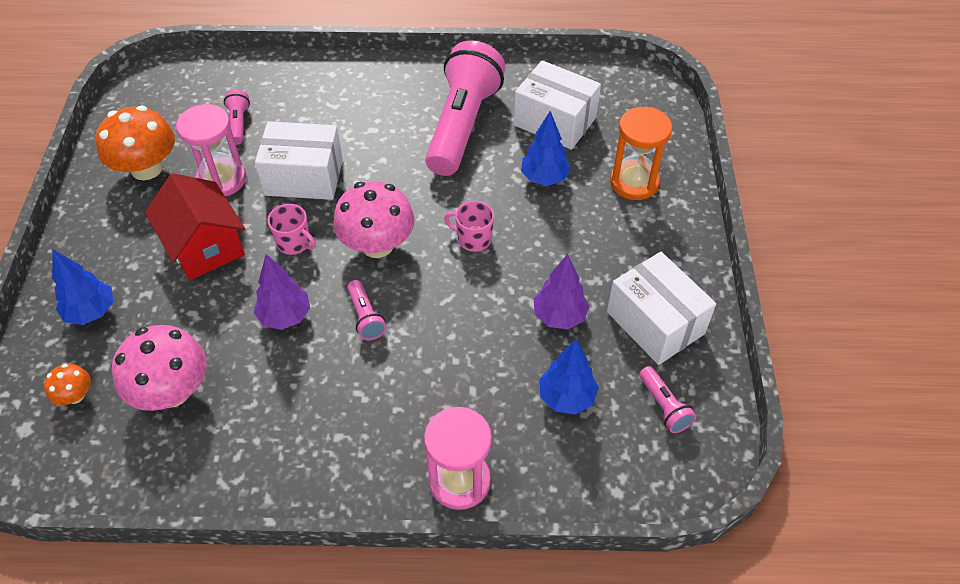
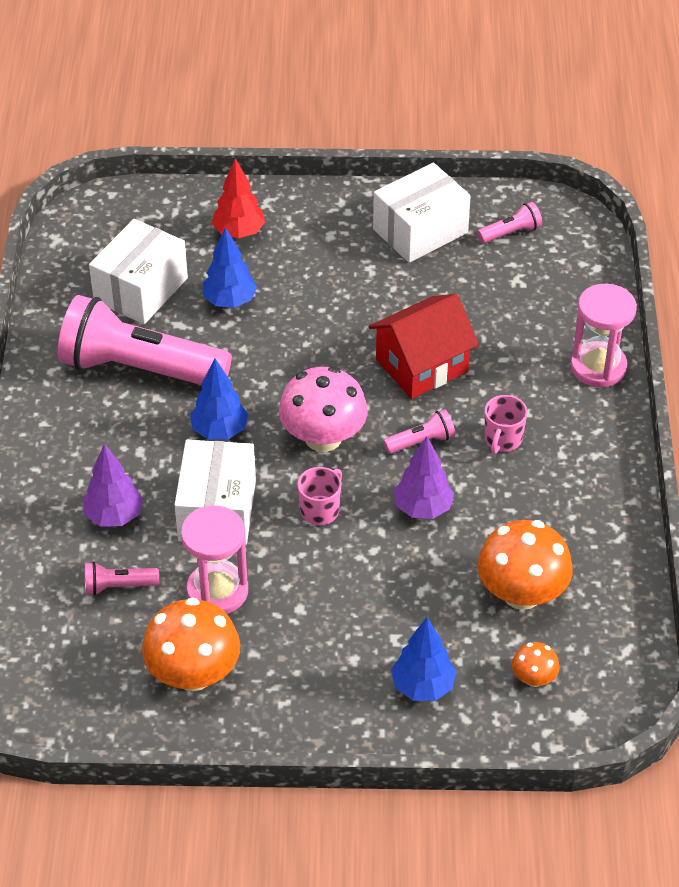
camera: 90 degrees left, 5 degrees down
(172, 391) = (521, 593): pink mushroom -> orange mushroom
(205, 246) = (325, 593): red house -> red house (421, 365)
(473, 239) = (316, 359): pink mug -> pink mug (502, 439)
(559, 316) = (415, 296): purple tree -> purple tree (114, 516)
(566, 397) = (506, 294): blue tree -> blue tree (219, 431)
(634, 182) = (239, 232): orange hourglass -> red tree

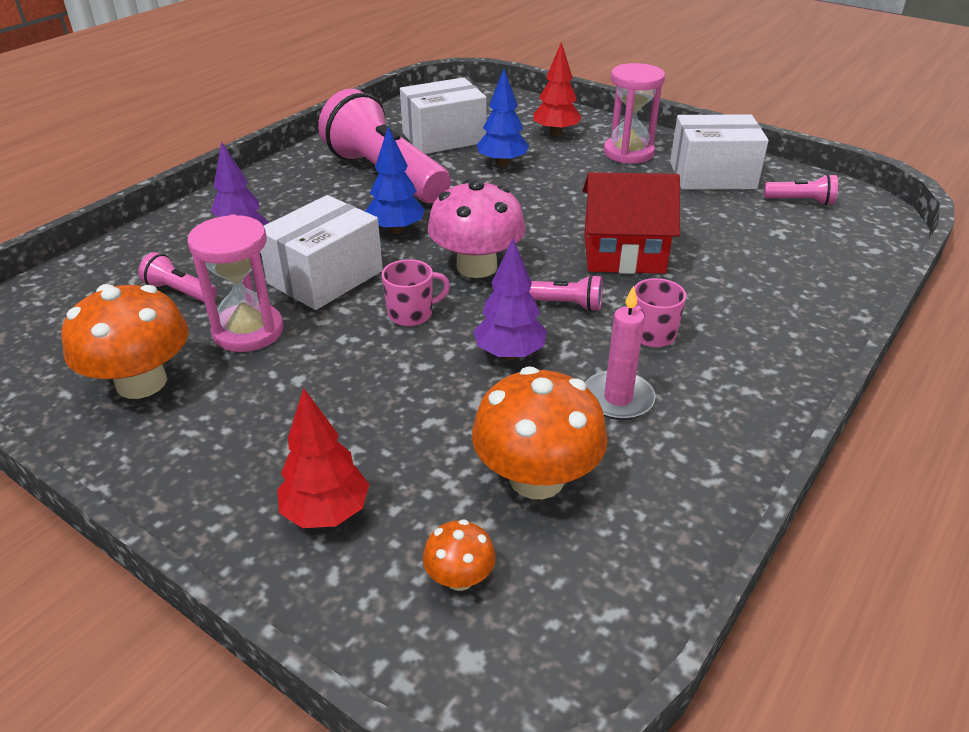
camera: 35 degrees right, 10 degrees down
(423, 686) = (326, 513): blue tree -> red tree
(522, 507) = (618, 399): none -> pink candle
(598, 367) = (814, 320): pink hourglass -> pink hourglass (628, 153)

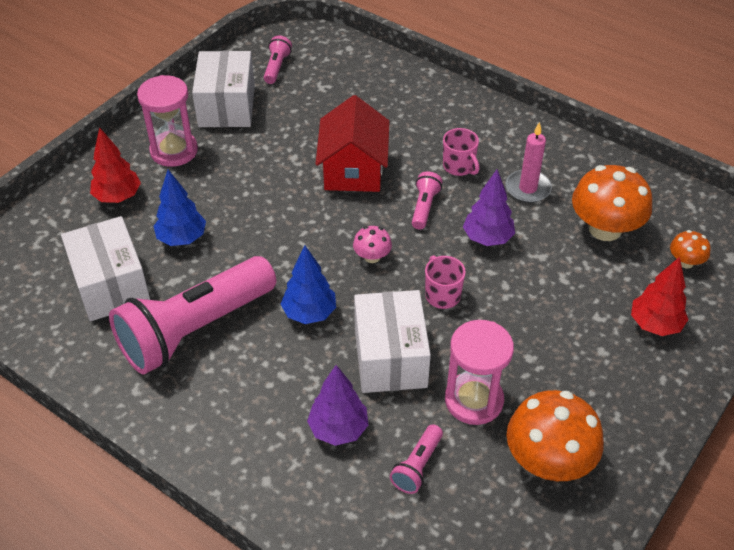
camera: 90 degrees left, 10 degrees up
(325, 277) = (390, 357): white box -> white box turned 45 degrees clockwise
(476, 266) = (372, 257): pink mushroom -> pink mushroom, size x0.49

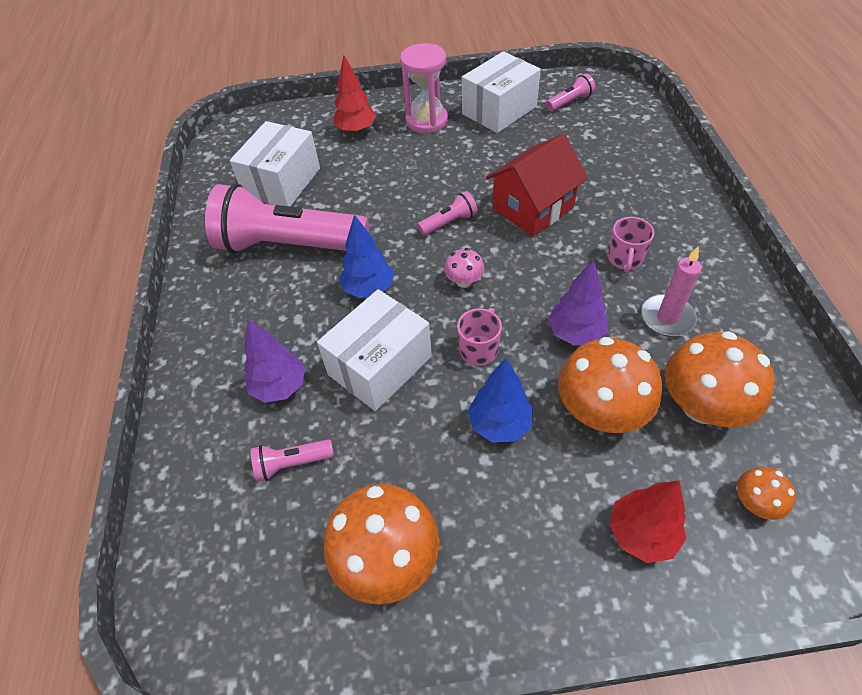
camera: 50 degrees right, 5 degrees up
(182, 238) = (358, 181): blue tree -> blue tree (499, 424)
(424, 207) = (553, 272): pink flashlight -> pink flashlight (449, 222)
(474, 400) = (395, 452): pink hourglass -> none
(558, 275) = (600, 411): none -> orange mushroom

